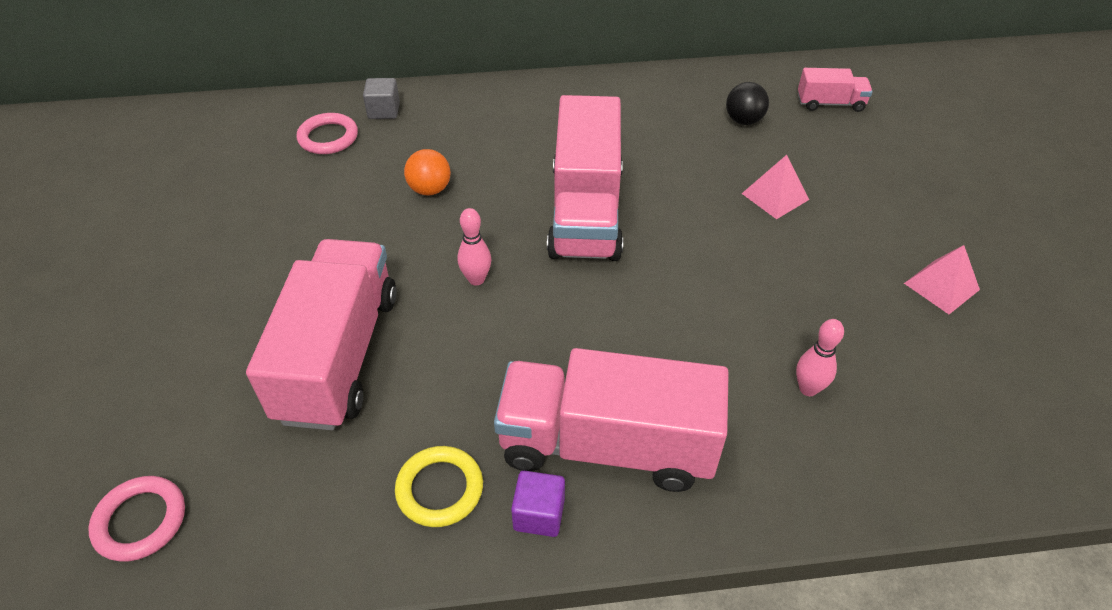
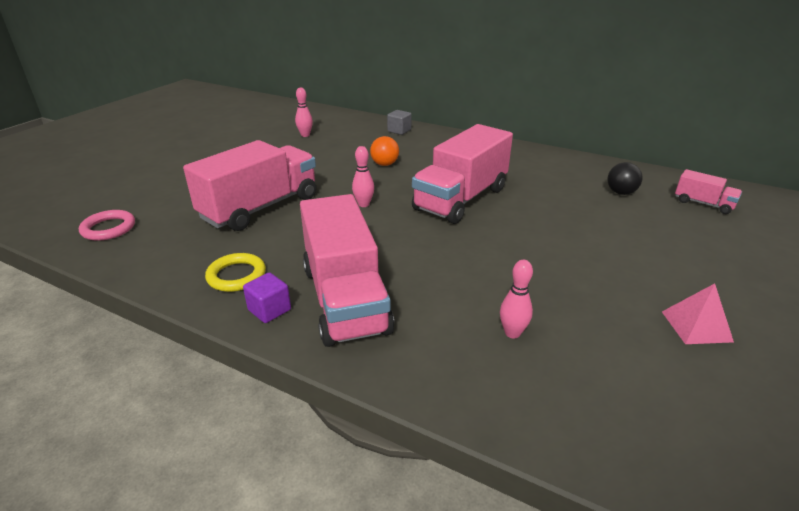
camera: 35 degrees right, 15 degrees down
(246, 177) = (305, 135): none -> pink bowling pin
(328, 137) = (359, 132): pink ring -> none
(607, 445) = (345, 299): pink truck -> pink truck turned 150 degrees counterclockwise
(775, 196) = (602, 233): pink pyramid -> none

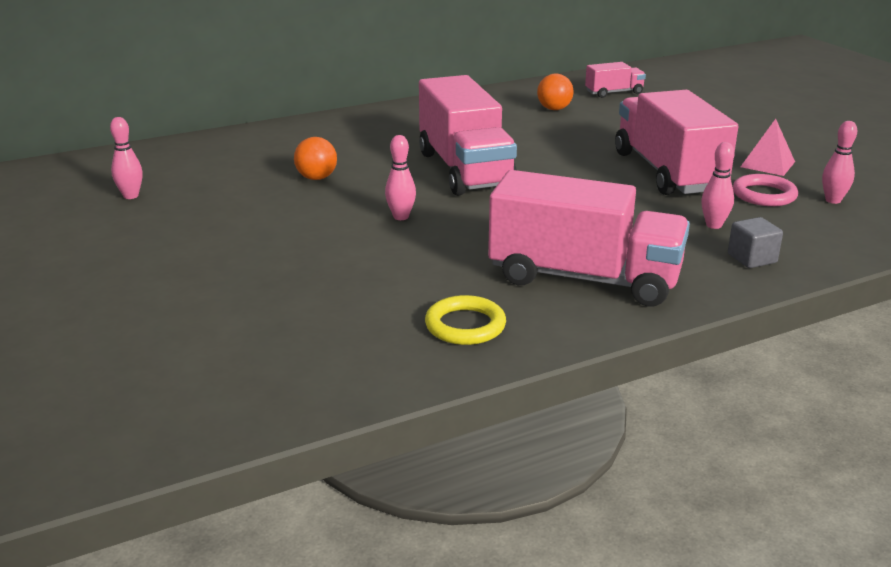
camera: 55 degrees left, 5 degrees down
(108, 228) = (199, 397): pink ring -> pink ring (764, 195)
(260, 207) = (311, 275): pink truck -> pink truck (668, 172)
(269, 310) = (559, 321): purple cube -> none
(399, 131) = (235, 143): grey cube -> grey cube (752, 258)
(620, 193) = (554, 109): black ball -> orange ball
(677, 396) = (833, 200): none -> pink bowling pin

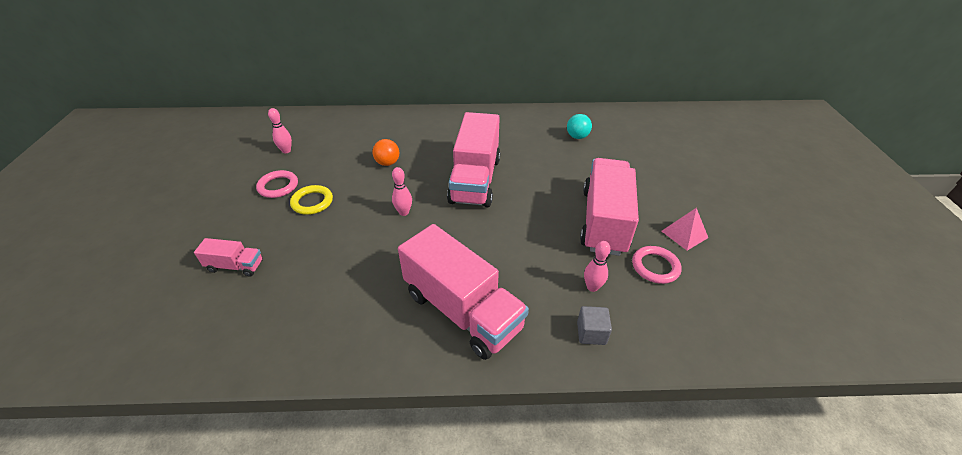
camera: 25 degrees right, 15 degrees up
(168, 232) = (278, 186): none -> pink ring
(465, 325) = (356, 328): yellow ring -> yellow ring (312, 202)
(554, 109) = (577, 137): orange ball -> turquoise ball
(614, 93) = (630, 130): pink truck -> pink truck (235, 266)
(833, 200) = (705, 290): pink bowling pin -> none

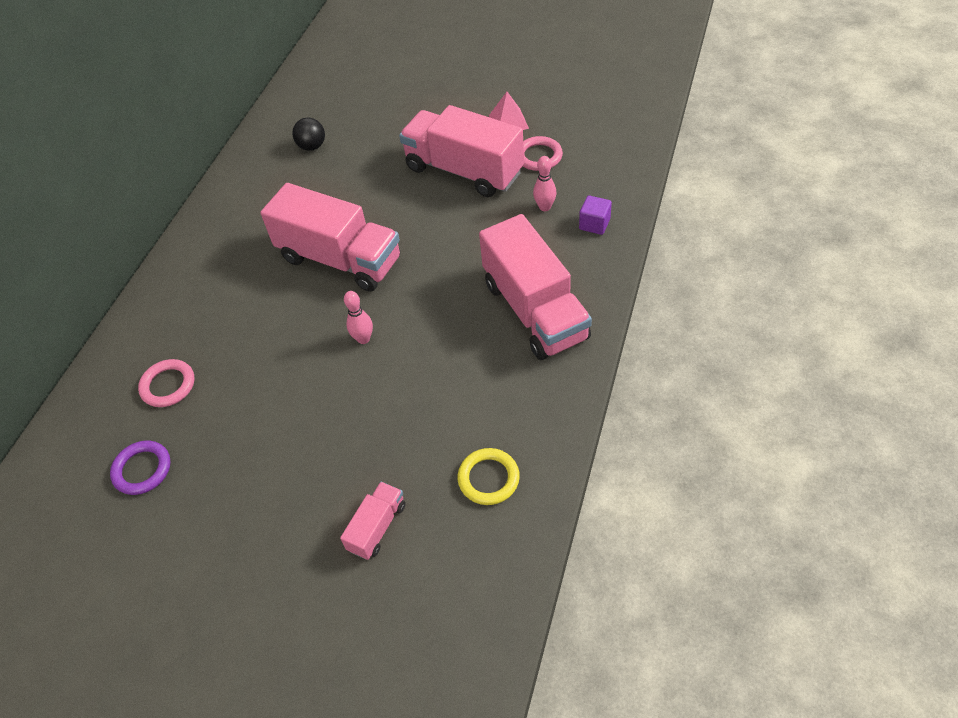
camera: 65 degrees left, 10 degrees up
(278, 186) = (231, 480): pink ring -> pink ring (168, 385)
(286, 151) = (142, 469): pink bowling pin -> purple ring
(312, 202) = (291, 437): yellow ring -> yellow ring (488, 478)
(387, 163) = (252, 344): orange ball -> none
(462, 310) = (535, 310): pink truck -> pink truck turned 90 degrees clockwise
(577, 137) = (312, 146): turquoise ball -> black ball
(591, 333) = (594, 224): grey cube -> purple cube

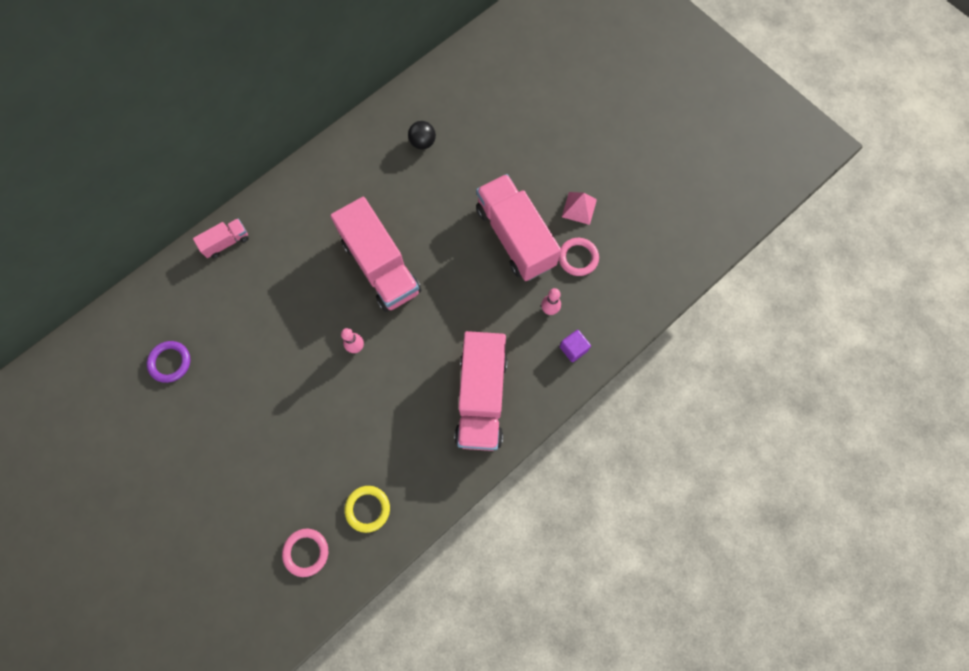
camera: 25 degrees right, 20 degrees up
(168, 385) = (216, 305): pink ring -> pink ring (306, 552)
(377, 527) = (282, 498): pink truck -> pink truck (226, 242)

